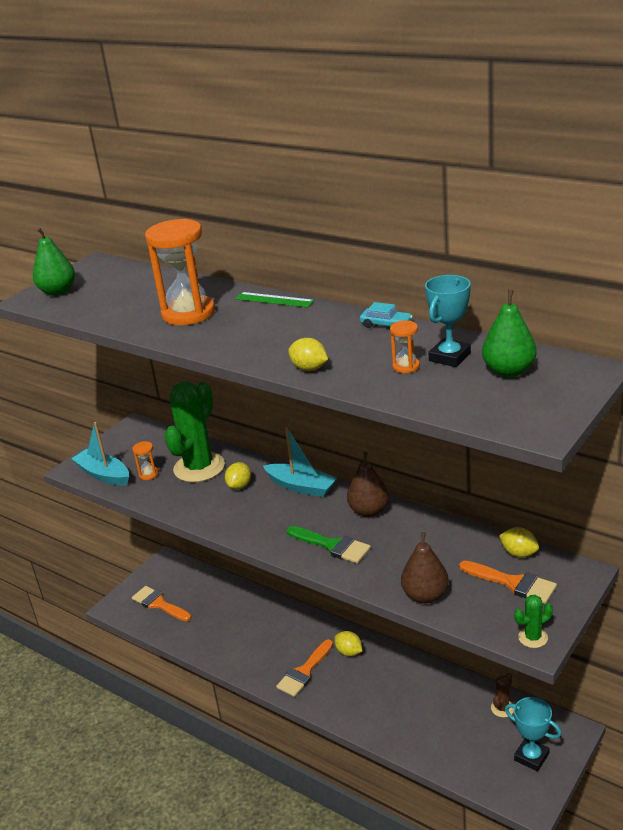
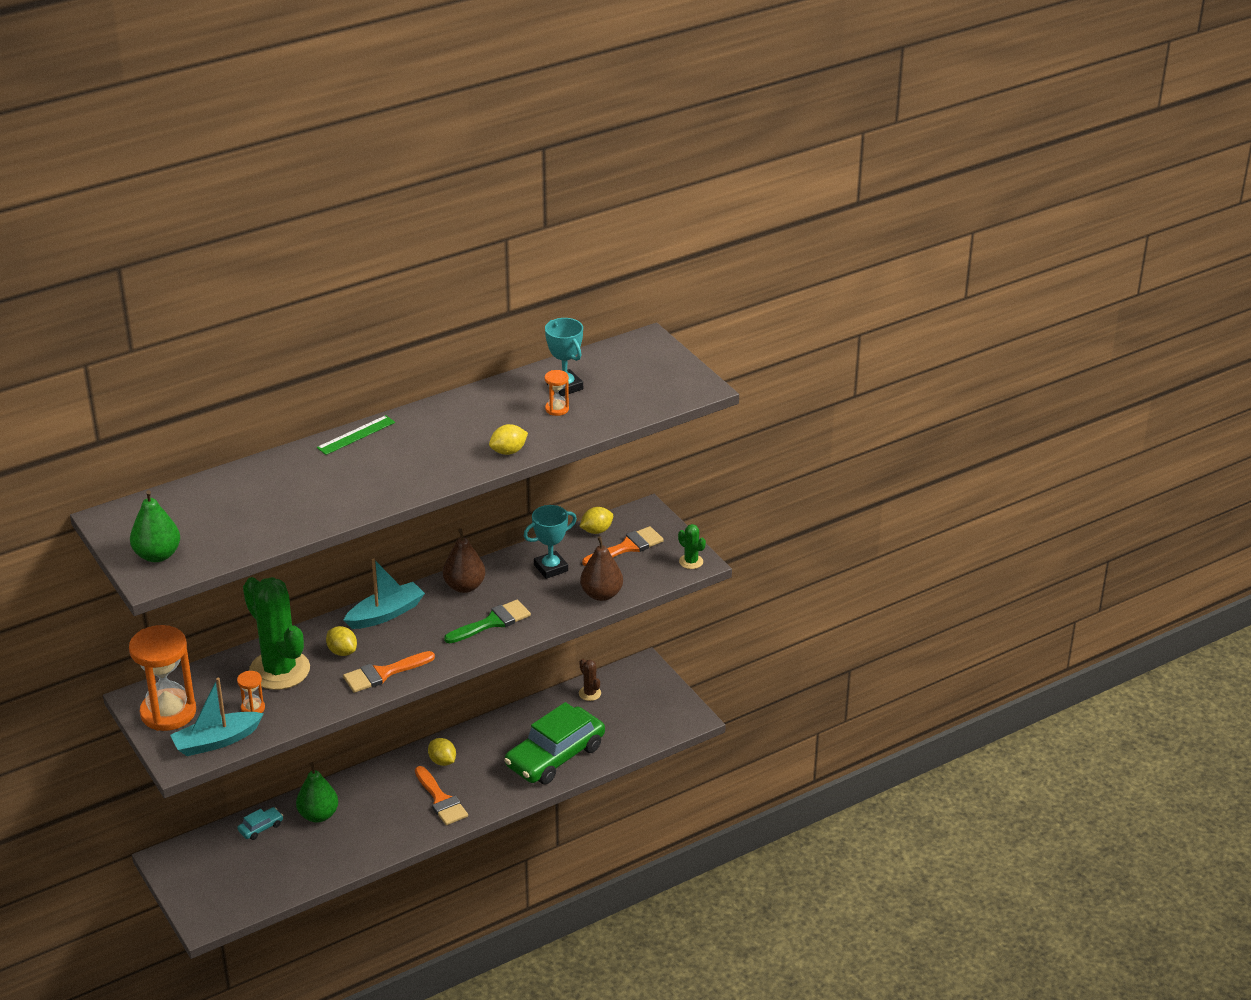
camera: 70 degrees left, 5 degrees up
(159, 604) = (237, 882): orange brush -> orange brush (383, 673)
(188, 313) = (323, 486): orange hourglass -> orange hourglass (168, 712)
(349, 652) = (442, 761): yellow lemon -> yellow lemon turned 75 degrees clockwise
(386, 325) = (477, 396): turquoise car -> turquoise car (261, 827)
(404, 721) = (555, 756): none -> green car
(509, 371) = (614, 371): green pear -> green pear (318, 815)
(531, 757) = (650, 699): turquoise trophy -> turquoise trophy (551, 568)
(533, 637) = (691, 561): green cactus -> green cactus turned 45 degrees counterclockwise

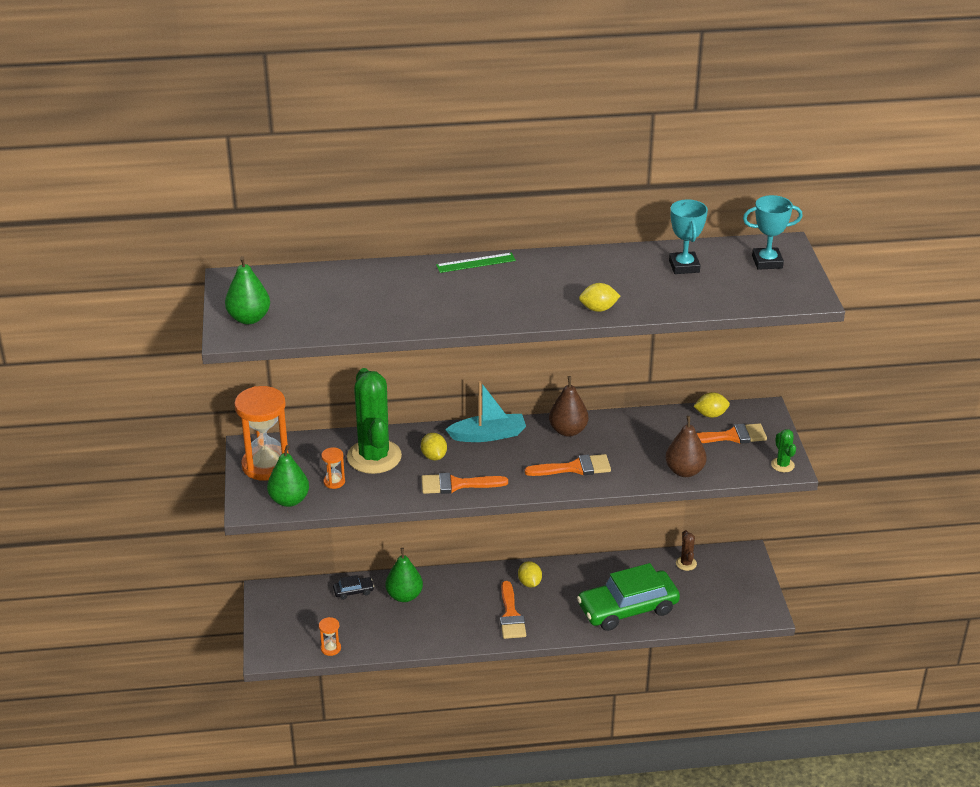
camera: 25 degrees right, 0 degrees up
(216, 741) = (289, 500): turquoise boat -> green pear
(261, 827) = (353, 591): turquoise car -> black car
(492, 622) = (574, 468): green brush -> orange brush
(551, 568) = (652, 436): turquoise trophy -> turquoise trophy (767, 262)
(557, 409) = (665, 284): orange hourglass -> orange hourglass (330, 648)

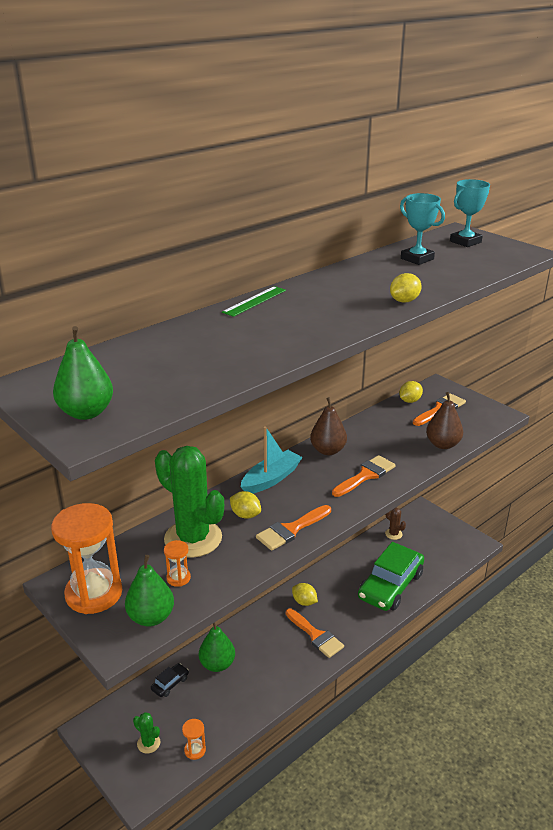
camera: 35 degrees left, 5 degrees down
(782, 465) = (496, 414): green cactus -> green cactus (148, 743)

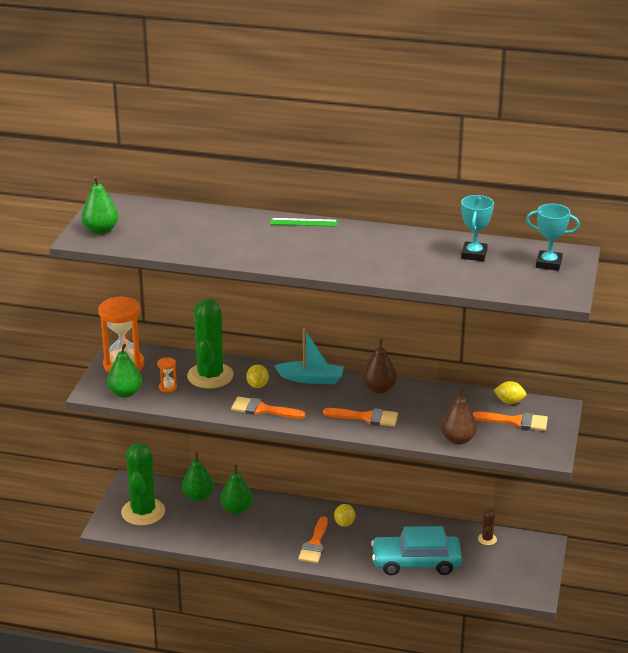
camera: 55 degrees right, 0 degrees up
(148, 743) = (143, 512): green cactus -> green cactus, size x2.35
(170, 683) = (198, 496): black car -> green pear
(195, 750) = (156, 534): orange hourglass -> none
(390, 585) = (416, 562): green car -> turquoise car
(404, 301) = (378, 272): yellow lemon -> none

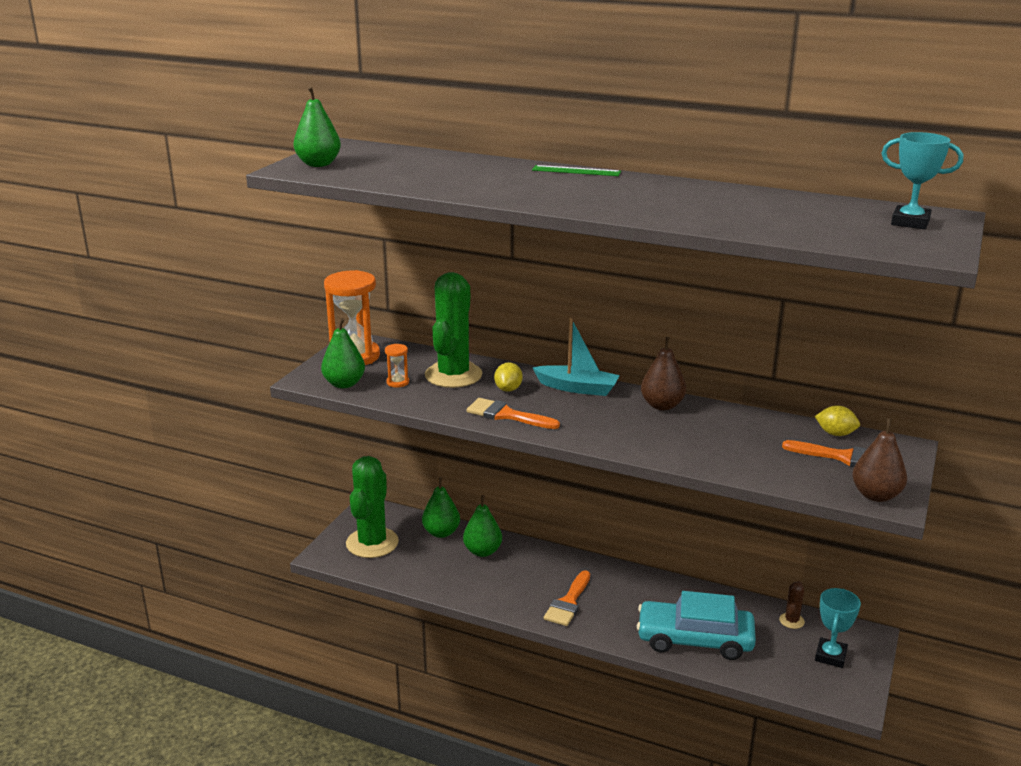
camera: 10 degrees right, 5 degrees down
(344, 523) = (610, 581): yellow lemon -> none
(366, 417) = (639, 435): orange brush -> none
(458, 439) = (760, 471): brown pear -> brown pear (876, 495)
(474, 254) = (801, 208): turquoise trophy -> turquoise trophy (830, 656)

